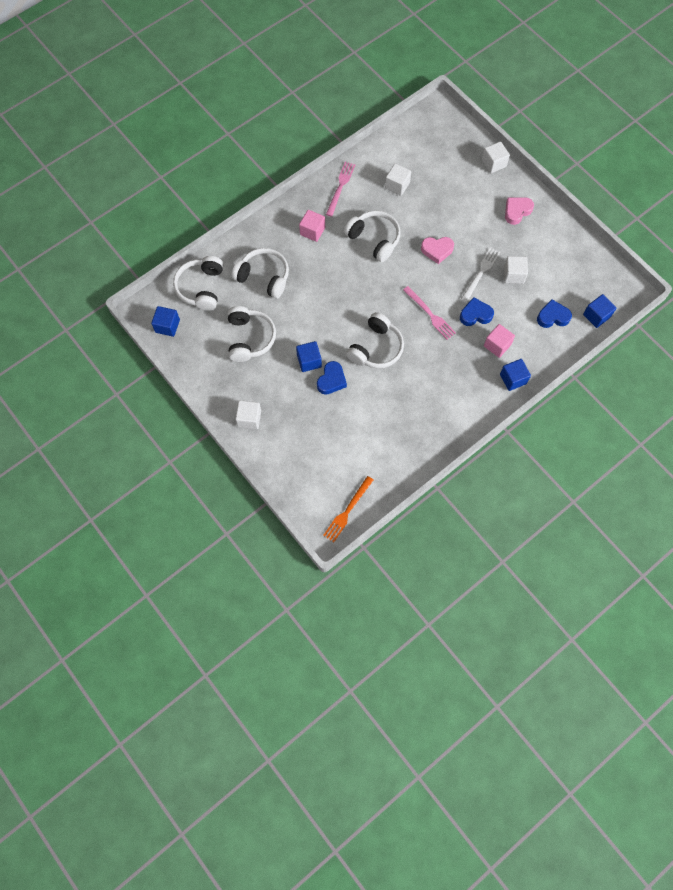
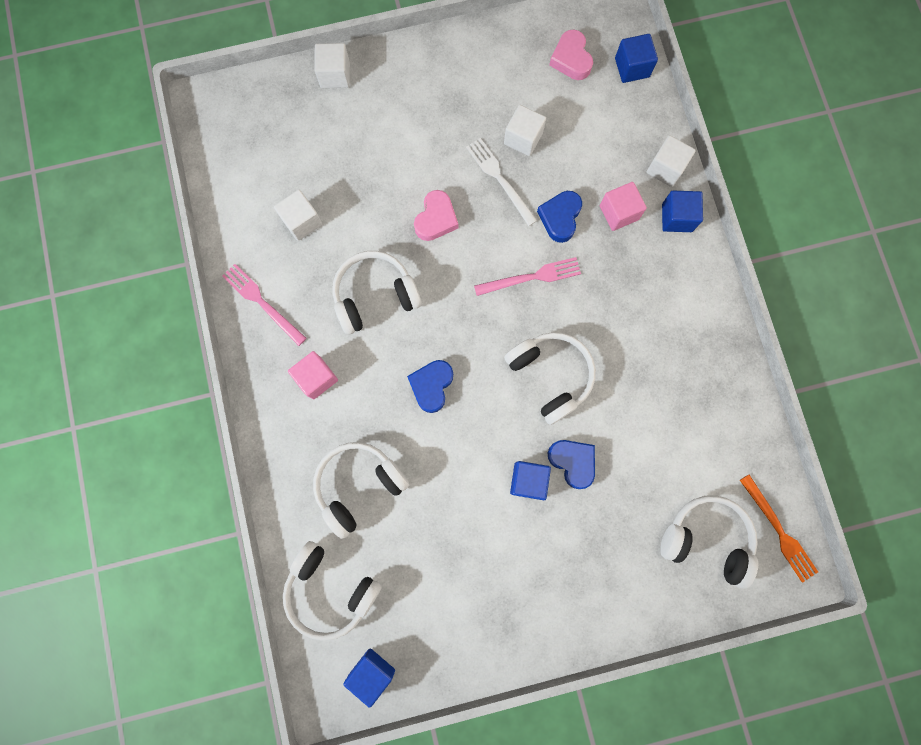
camera: 65 degrees left, 10 degrees up
(249, 338) = (451, 552): white headphones -> white headphones (706, 539)
(249, 418) = (581, 610): white cube -> white cube (665, 168)
(517, 211) = (427, 84): pink heart -> pink heart (571, 59)
(552, 317) = (608, 121): blue heart -> blue heart (431, 386)

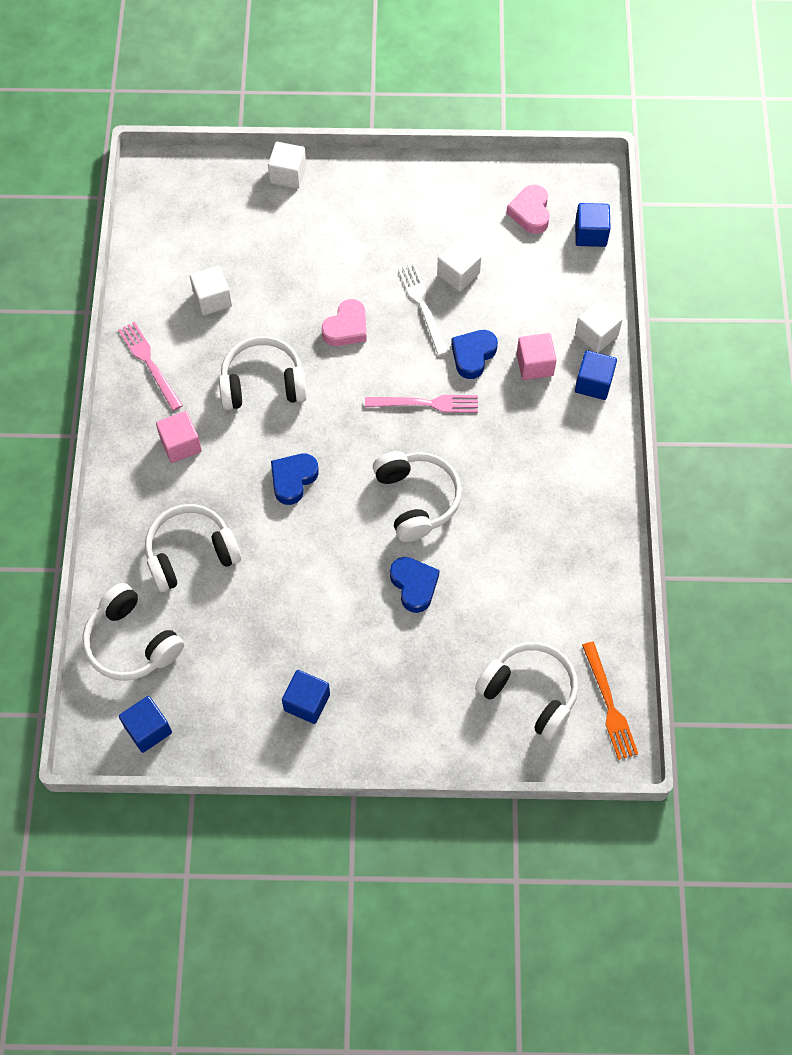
camera: 15 degrees right, 15 degrees down
(528, 480) = (363, 591): blue cube -> blue cube (307, 702)

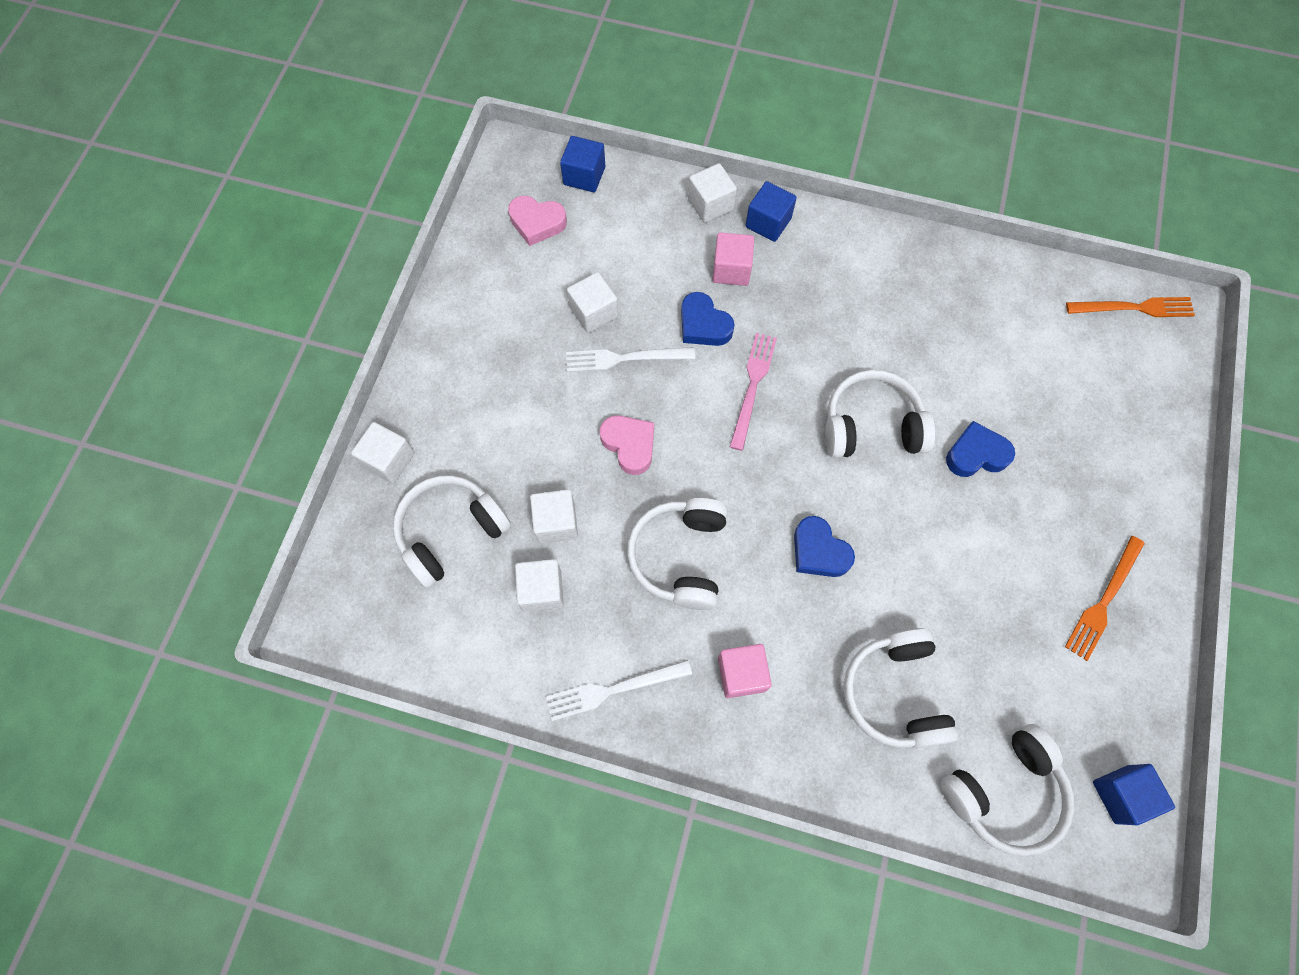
camera: 75 degrees left, 5 degrees up
(149, 363) = (613, 689): pink fork -> white fork
(268, 294) = (556, 522): none -> white cube
(307, 702) = (1103, 600): blue cube -> orange fork
(530, 693) = (1114, 374): white headphones -> white headphones (451, 532)

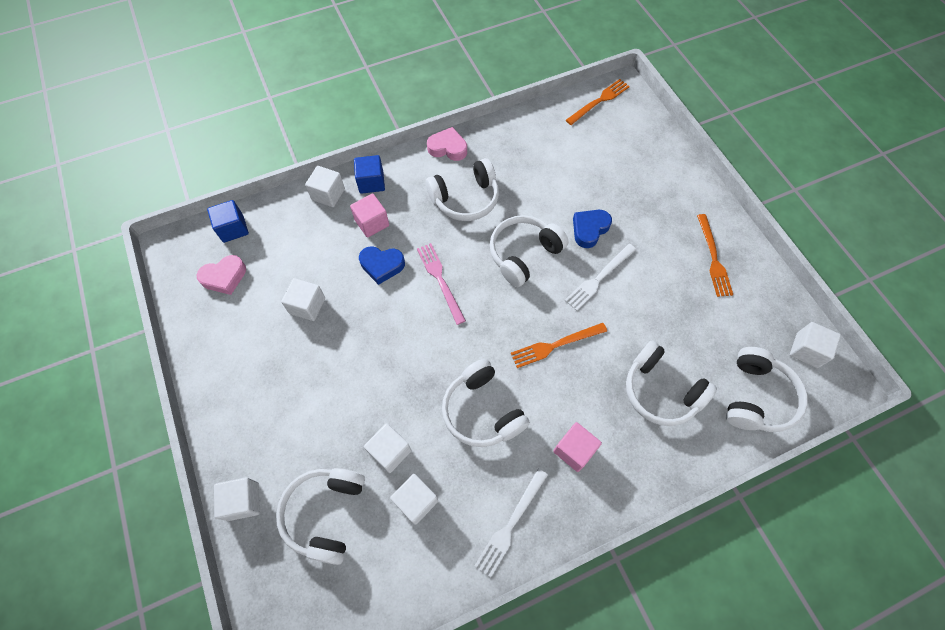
camera: 40 degrees left, 5 degrees down
(625, 358) = (350, 319): white fork -> white fork (599, 278)
(629, 445) = (396, 368): pink heart -> pink heart (448, 148)
(819, 551) = (555, 345): blue heart -> orange fork
(859, 314) = (465, 199): none -> white headphones
(1121, 794) = (806, 350): blue cube -> white cube

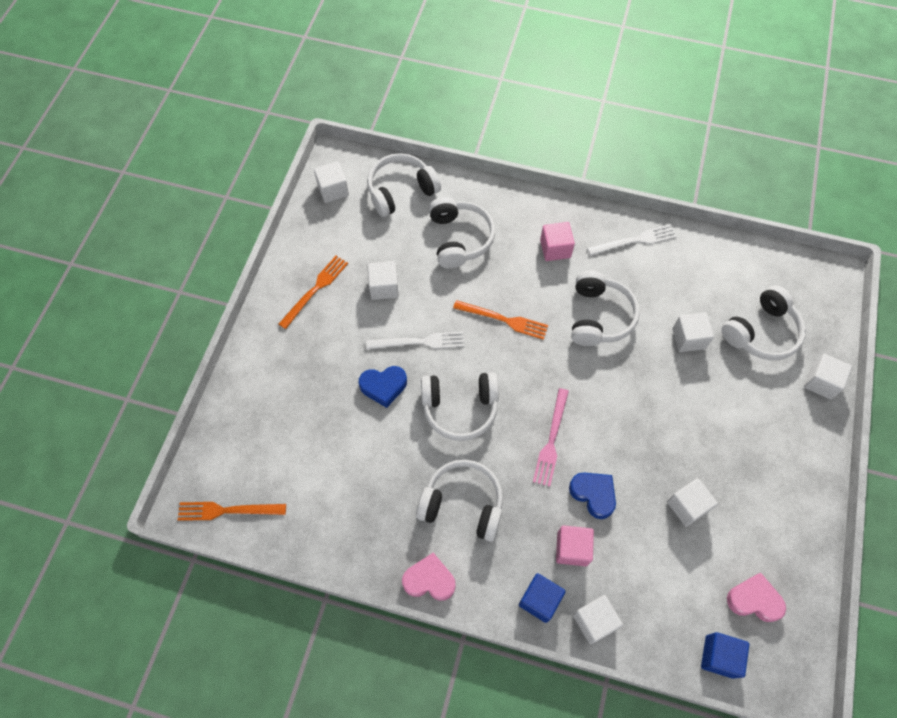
camera: 140 degrees left, 0 degrees up
(416, 501) = (690, 296): white cube -> white cube (384, 287)
(448, 148) = (429, 580): pink heart -> pink heart turned 135 degrees clockwise

